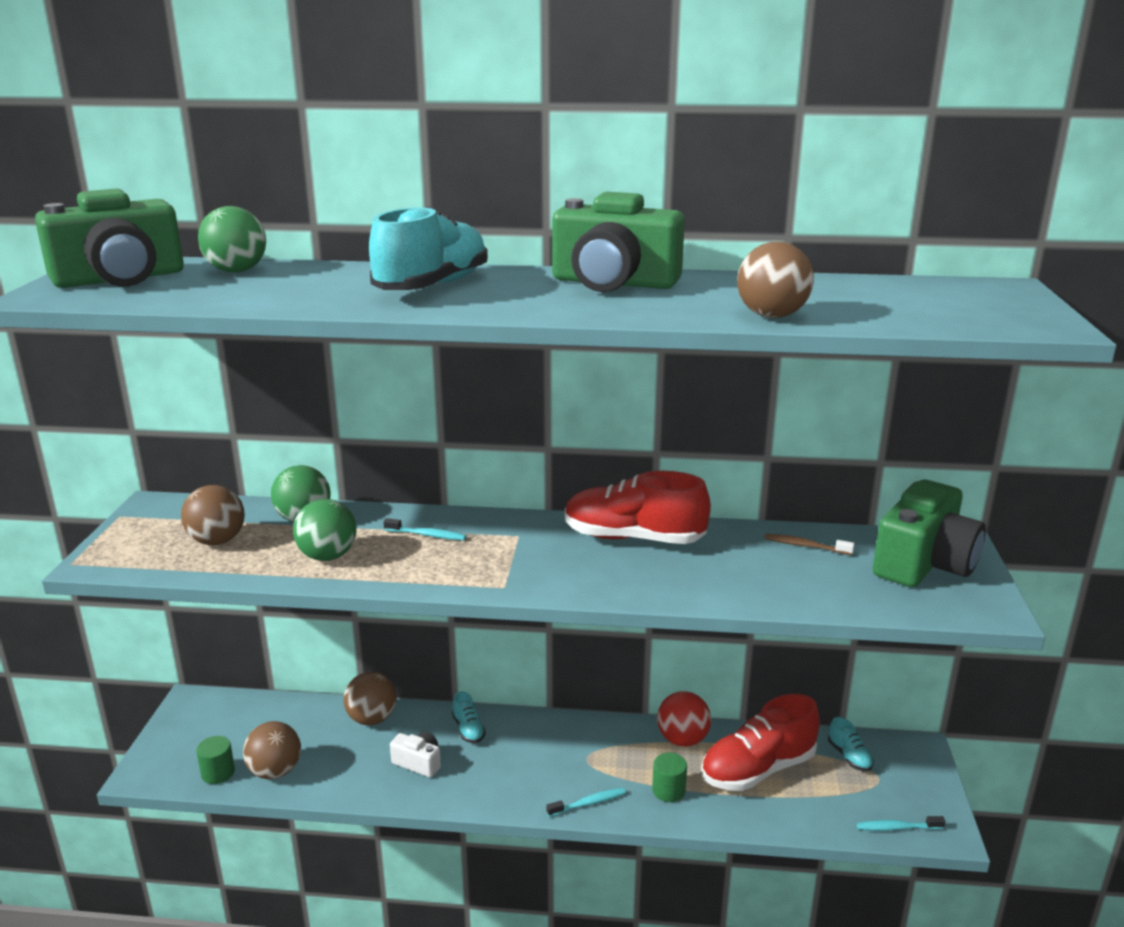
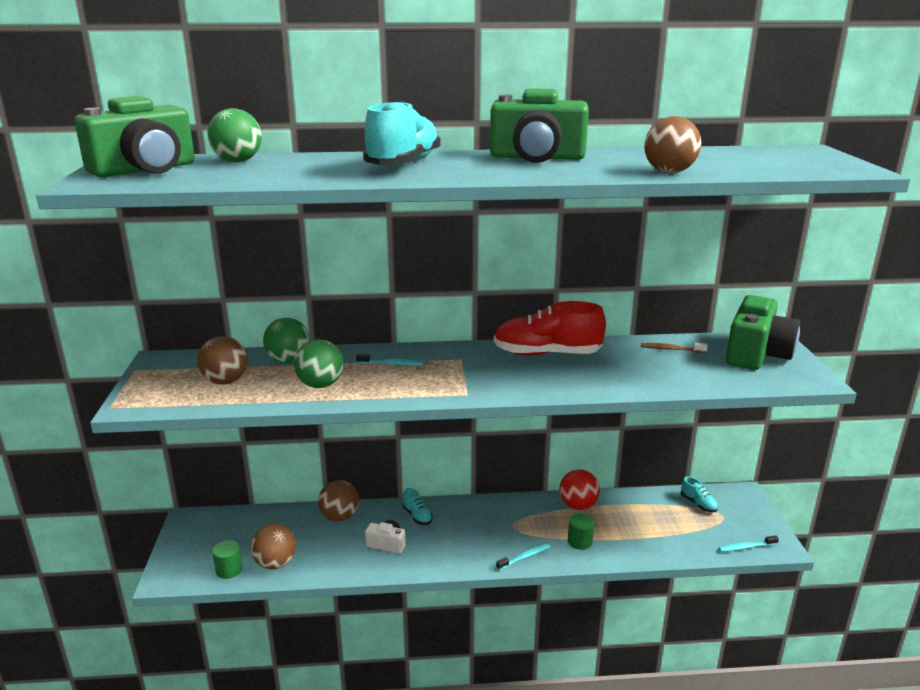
camera: 10 degrees left, 0 degrees up
(758, 769) = (638, 520): red shoe -> none

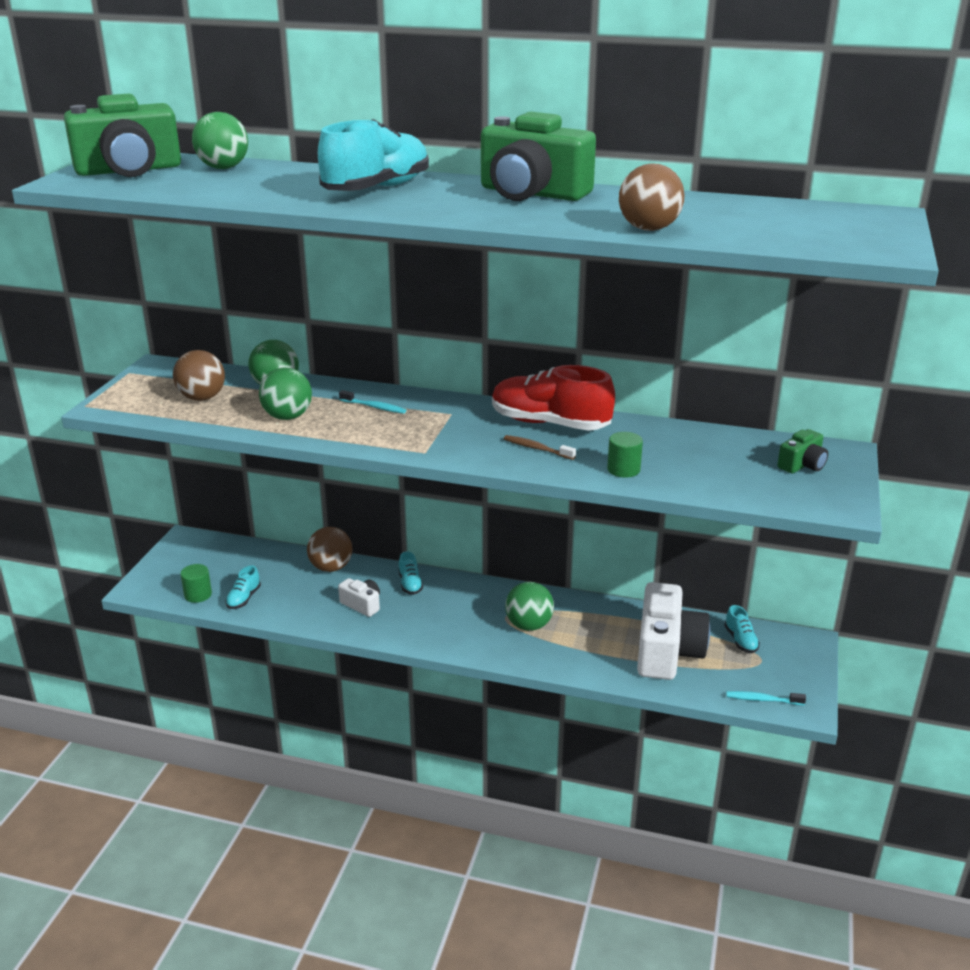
camera: 20 degrees right, 5 degrees up
(275, 563) = (244, 598): brown ball -> turquoise shoe
(525, 557) = (497, 651): turquoise toothbrush -> none
(536, 529) = (529, 625): none -> green ball
(578, 505) = (594, 611): red ball -> none
(579, 541) = (569, 649): green cylinder -> green cylinder (623, 469)
(653, 525) = (667, 651): none -> white camera
(670, 349) = (700, 442): brown toothbrush -> brown toothbrush (537, 448)
(756, 354) = (802, 465): green camera -> green camera, size x0.48

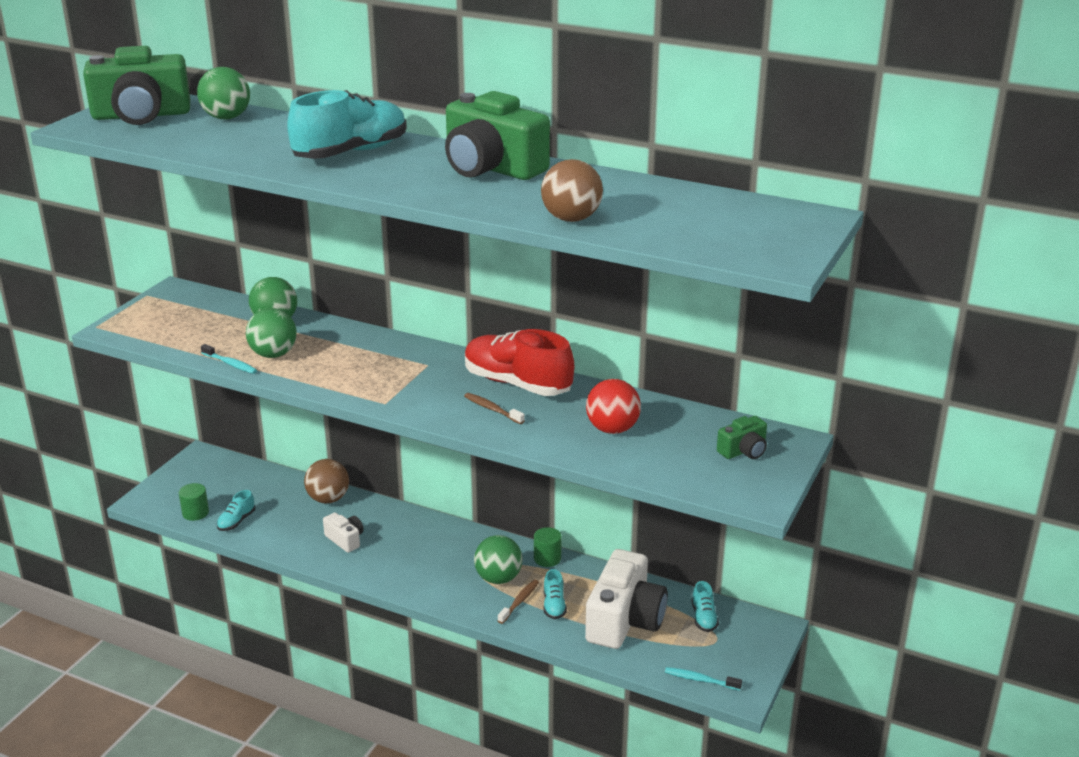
camera: 10 degrees right, 0 degrees up
(202, 398) = (203, 328): brown ball -> none
(374, 407) = (358, 351): turquoise toothbrush -> turquoise toothbrush (230, 364)
(410, 584) = (398, 524): turquoise shoe -> turquoise shoe (554, 605)
(558, 645) = (519, 601): none -> brown toothbrush
(623, 469) = (564, 439): green cylinder -> green cylinder (547, 558)
(665, 456) = (612, 429): none -> red ball

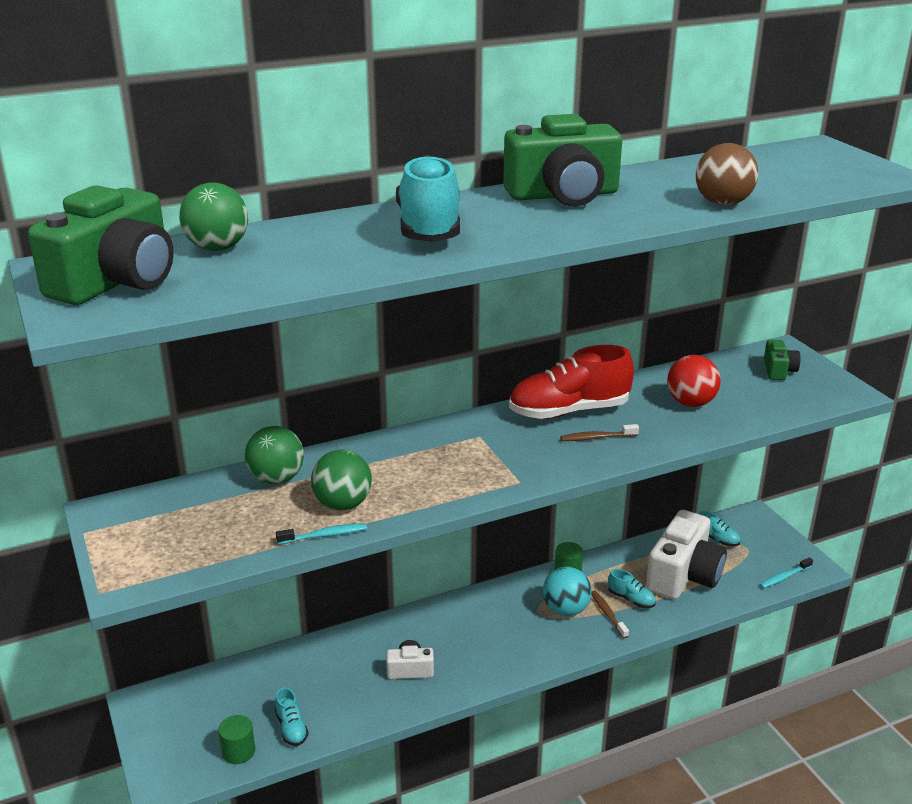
camera: 50 degrees left, 0 degrees up
(328, 499) = (334, 650): brown ball -> none
(498, 578) = (565, 610): green ball -> turquoise ball
(624, 620) = (683, 575): white camera -> white camera turned 60 degrees clockwise

